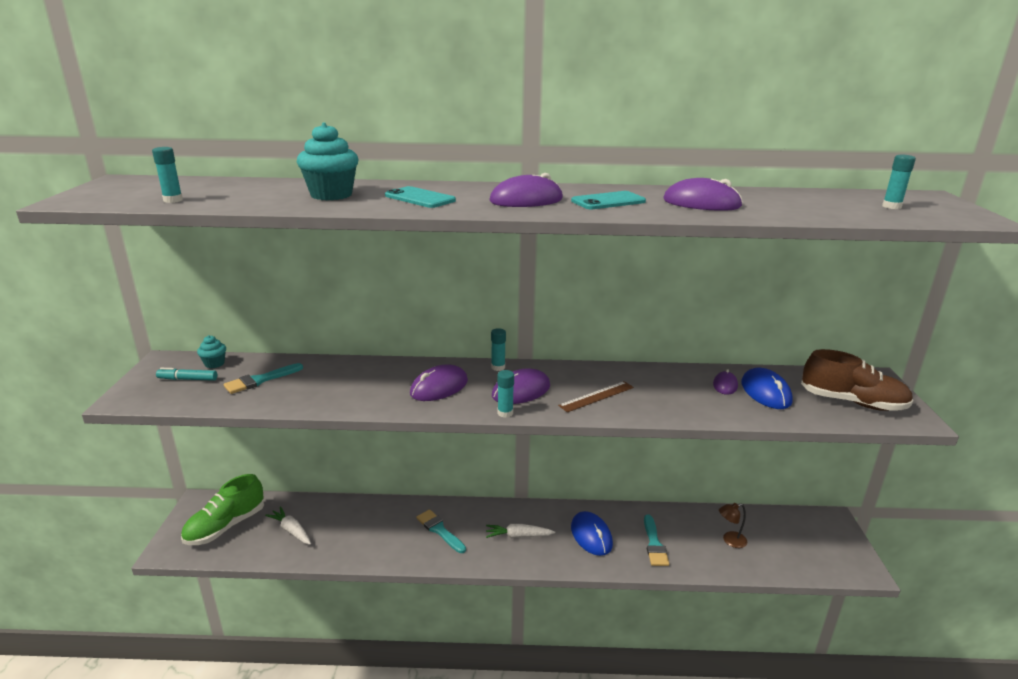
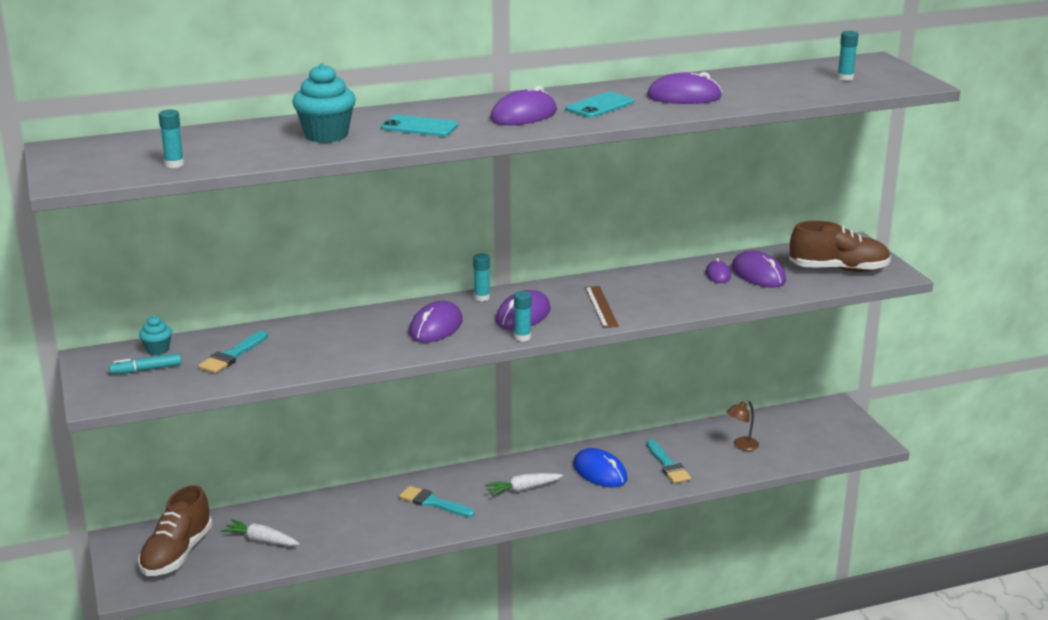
camera: 20 degrees left, 0 degrees up
(226, 526) = (177, 554): green shoe -> brown shoe
(596, 396) = (601, 306): brown ruler -> brown ruler turned 45 degrees counterclockwise
(765, 392) = (758, 274): blue mouse -> purple mouse

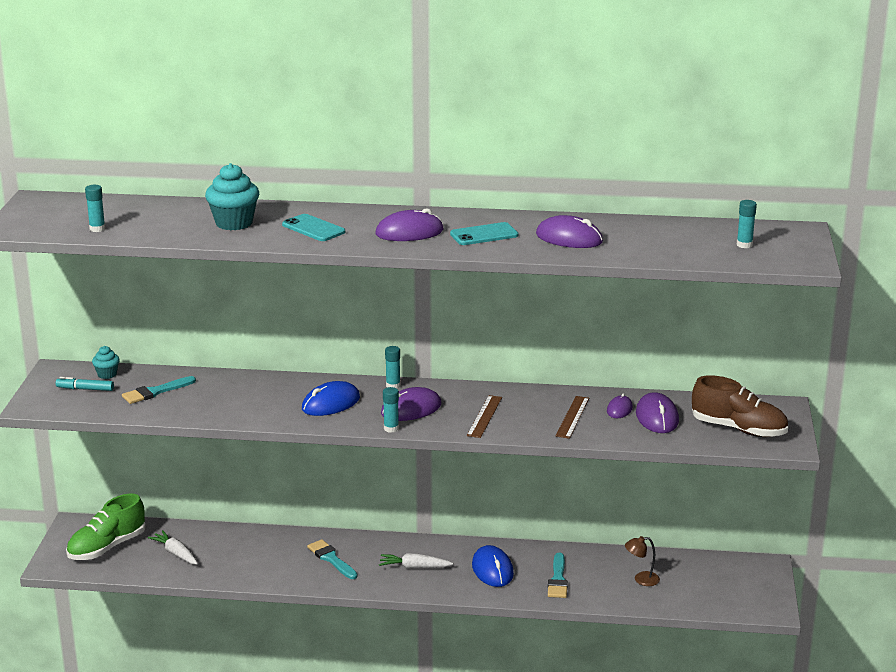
camera: 25 degrees right, 0 degrees up
(177, 554) = (107, 547): brown shoe -> green shoe
(436, 327) = (331, 403): purple mouse -> blue mouse
(683, 290) = (572, 417): none -> brown ruler

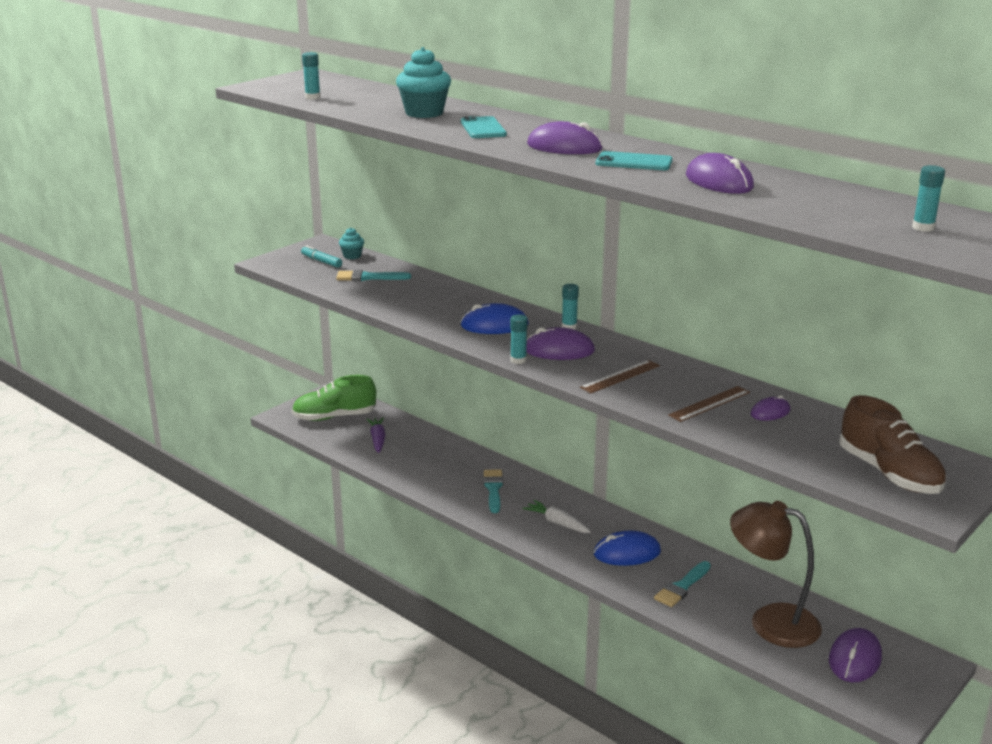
camera: 35 degrees right, 0 degrees up
(175, 553) = (377, 439): white carrot -> purple carrot
(492, 570) = (627, 553): blue mouse -> blue mouse turned 60 degrees clockwise
(641, 579) = (770, 621): brown lamp -> brown lamp, size x2.28
(657, 417) = (803, 432): purple mouse -> purple mouse (854, 659)

